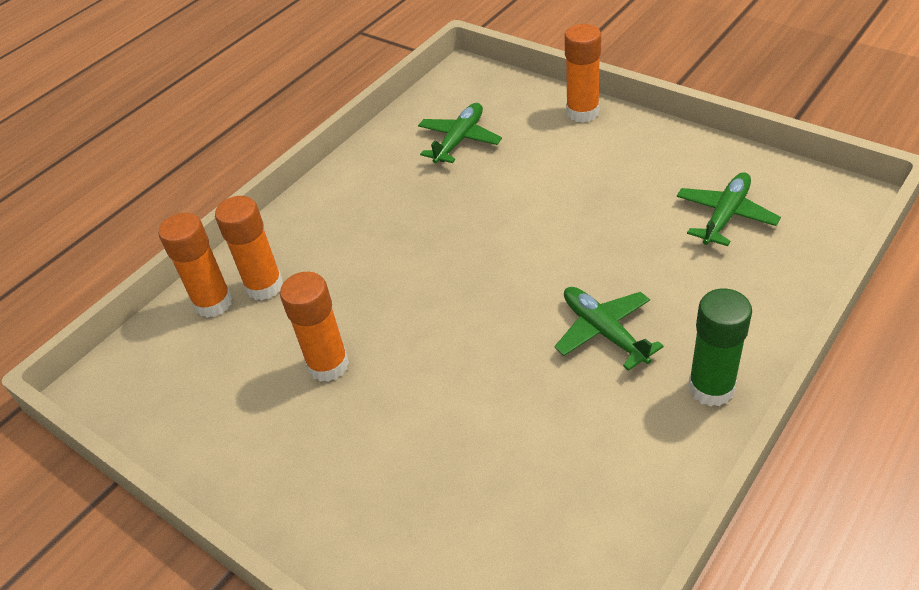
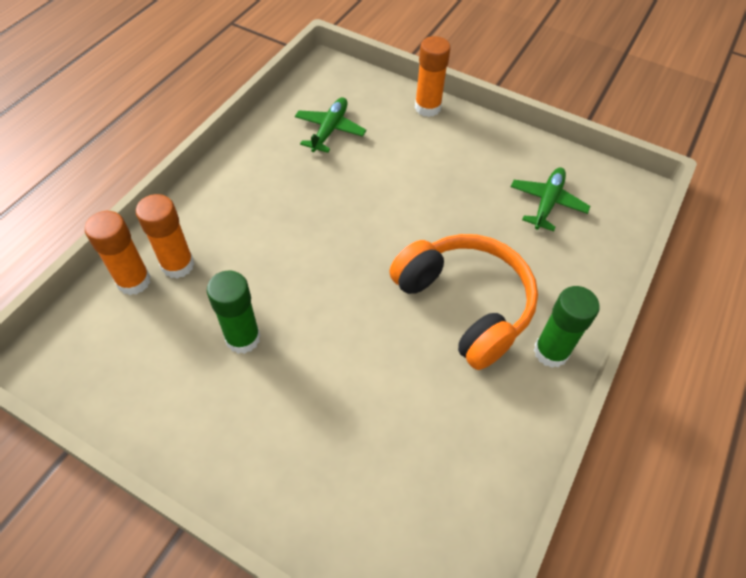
camera: 15 degrees left, 10 degrees up
(328, 365) = (243, 338): orange glue stick -> green glue stick
(604, 332) = (465, 305): green plane -> orange headphones

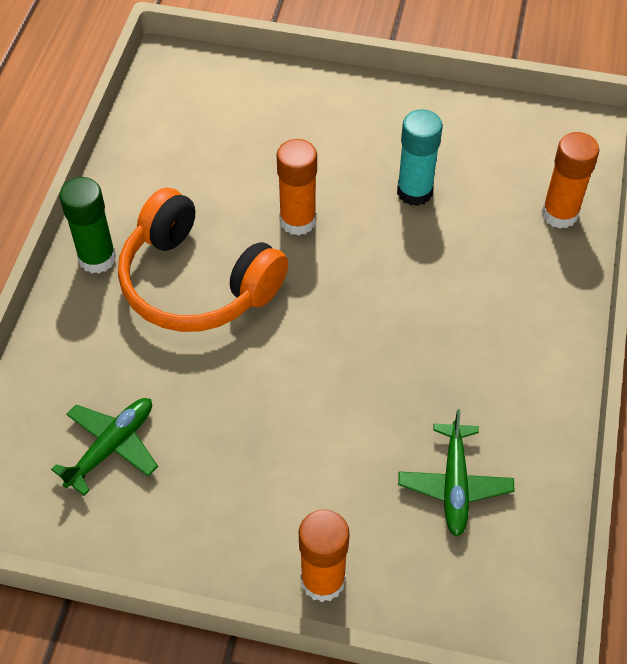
camera: 165 degrees right, 0 degrees up
(178, 265) = (527, 242): orange glue stick -> orange glue stick (298, 221)
(243, 338) = (414, 192): green glue stick -> turquoise glue stick
(547, 203) = (111, 447): green plane -> green plane turned 150 degrees counterclockwise

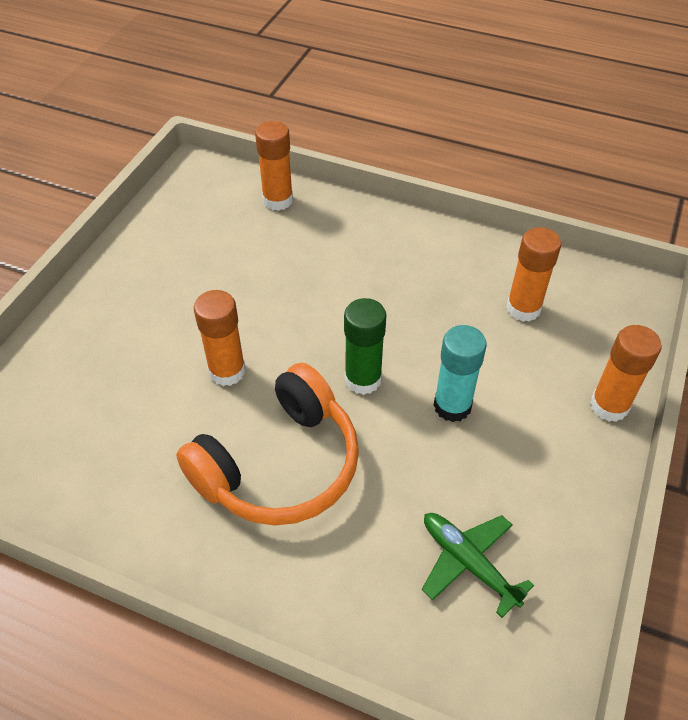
camera: 80 degrees left, 5 degrees down
(97, 258) = (219, 560): green glue stick -> green glue stick (363, 379)
(414, 192) = (222, 282): turquoise glue stick -> turquoise glue stick (452, 406)
(454, 484) = (523, 308): green plane -> orange glue stick

